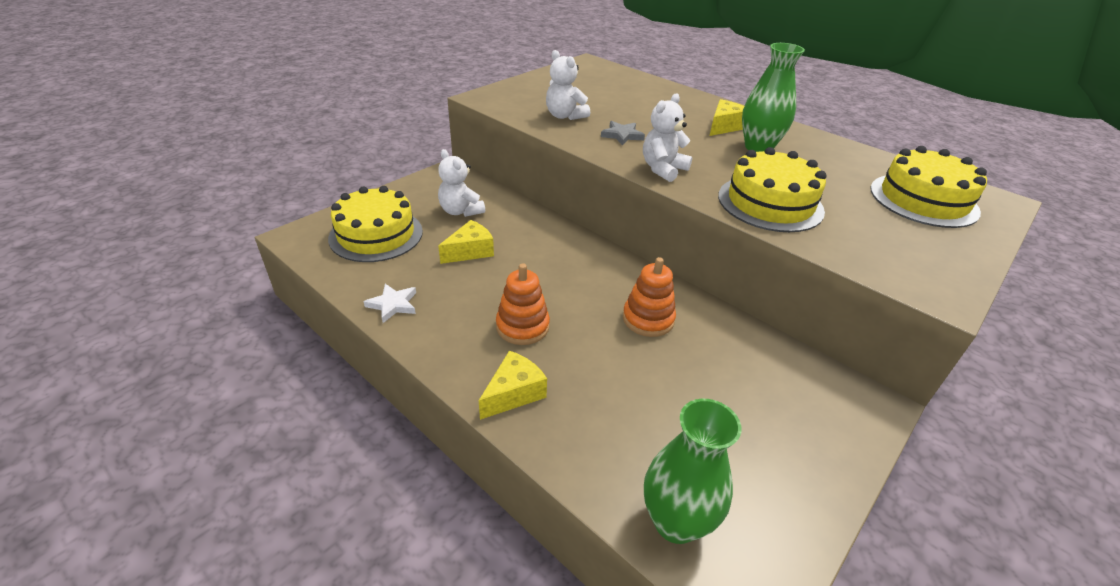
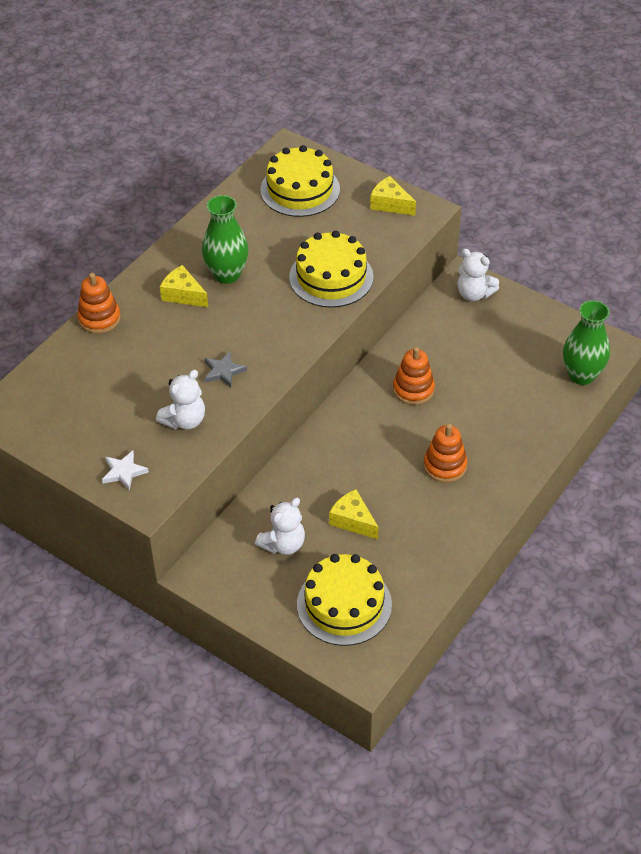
camera: 95 degrees left, 10 degrees up
(393, 304) = (443, 558): white star -> white star (124, 472)
(514, 393) = (514, 460): yellow cheese -> yellow cheese (390, 204)
(663, 169) = (289, 341): white teddy bear -> white teddy bear (474, 294)
(689, 95) = (99, 318): none -> orange stacking toy

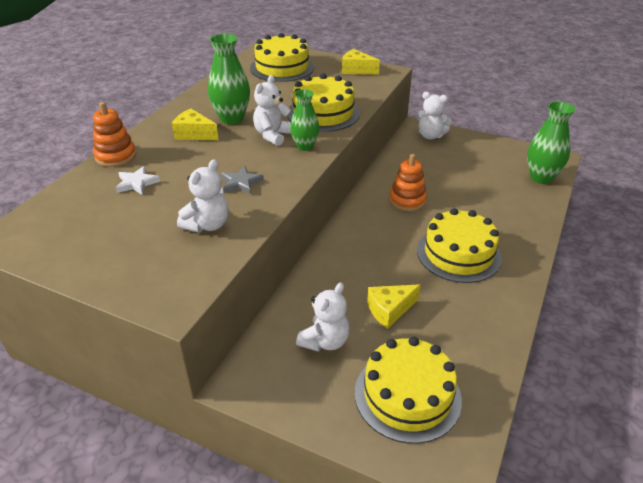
camera: 10 degrees left, 10 degrees down
(124, 472) = (144, 277): white star -> white star (137, 183)
(268, 307) = (273, 135): none -> white teddy bear
(299, 327) = (305, 146): none -> green vase
(353, 521) = (389, 310): yellow cheese -> yellow cheese turned 60 degrees counterclockwise
(445, 466) = (458, 254): orange stacking toy -> yellow cake

